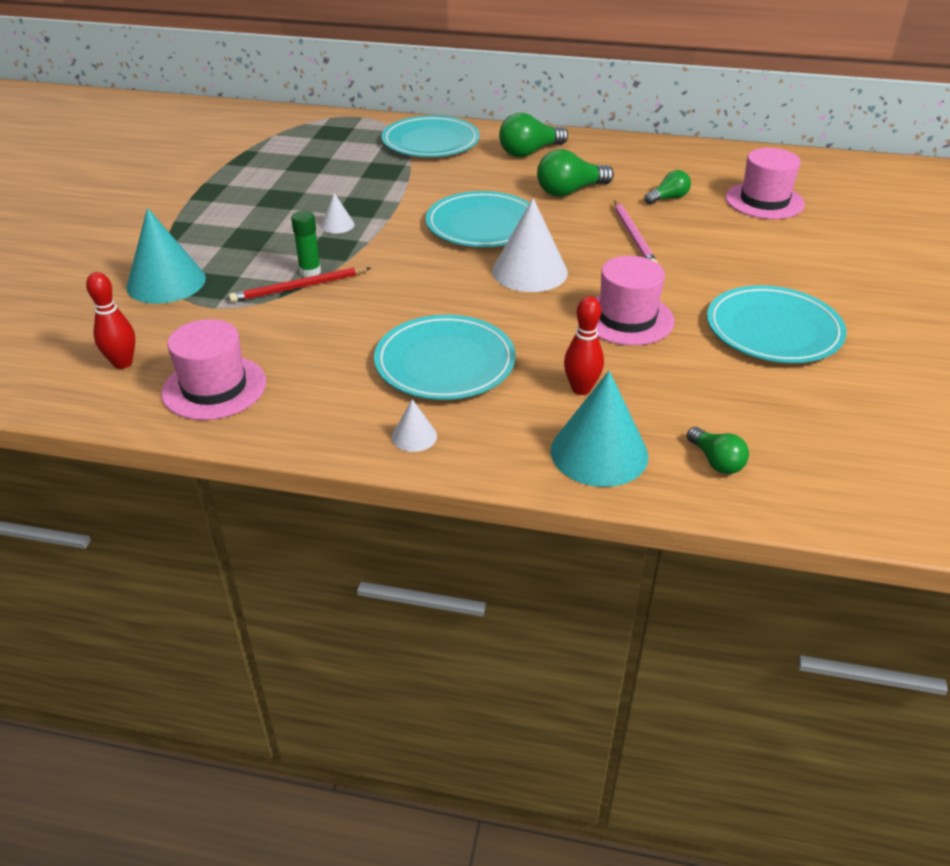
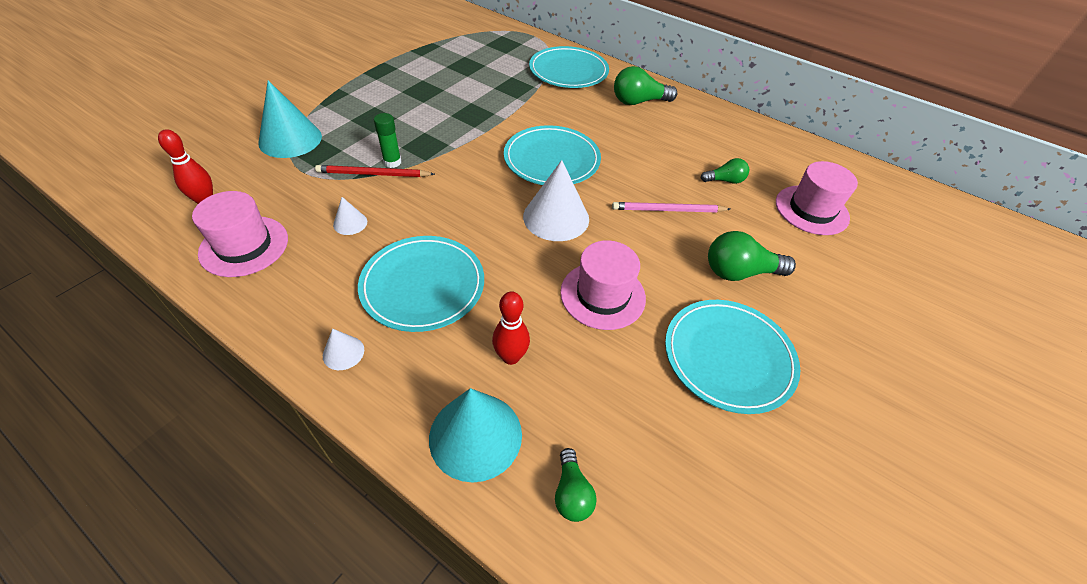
camera: 20 degrees right, 10 degrees up
(337, 225) = (444, 126): white cone -> white cone (350, 223)
(570, 191) = (645, 148): green light bulb -> green light bulb (739, 272)
(633, 236) = (668, 210): pink pencil -> pink pencil turned 75 degrees clockwise

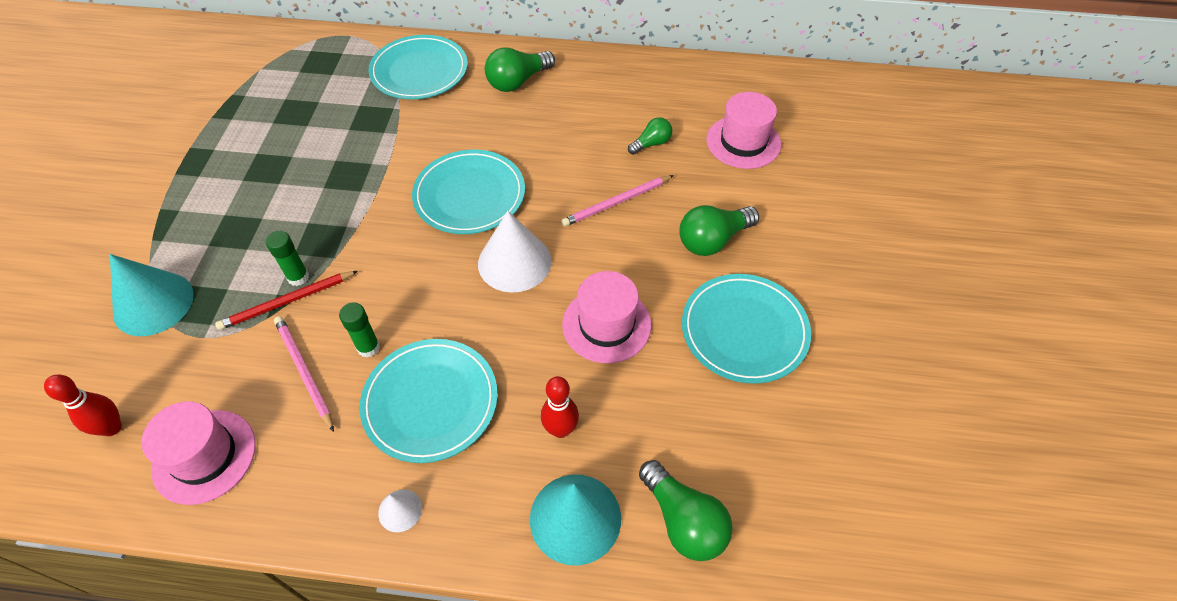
camera: 25 degrees left, 5 degrees up
(350, 223) = (304, 372): white cone -> pink pencil
(406, 227) = (368, 347): none -> green glue stick
(572, 493) = (684, 521): green light bulb -> green light bulb, size x1.67

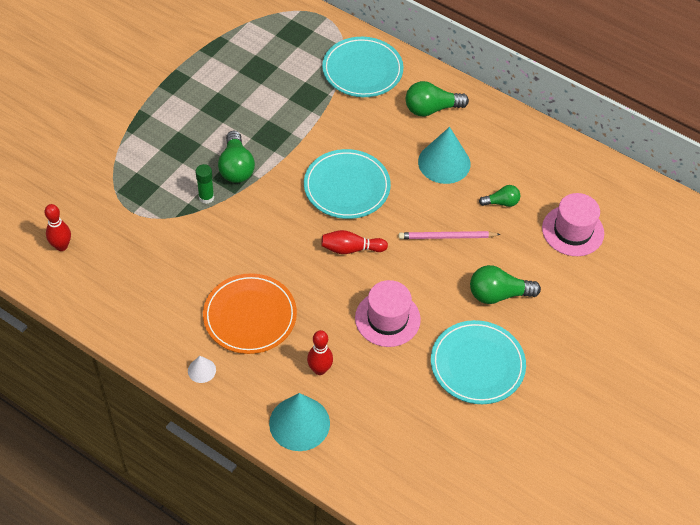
camera: 25 degrees right, 0 degrees up
(153, 303) = (111, 176): turquoise cone -> turquoise cone (444, 163)
(204, 456) = (106, 287): pink hat -> none
(287, 302) = (192, 211): red pencil -> none
(304, 372) = (183, 262): pink pencil -> none
(368, 347) = (229, 264): green glue stick -> none
(430, 402) = (250, 316): turquoise plate -> orange plate
(514, 262) = (351, 249): white cone -> red bowling pin
(684, 521) = (362, 456): green light bulb -> green light bulb (236, 167)

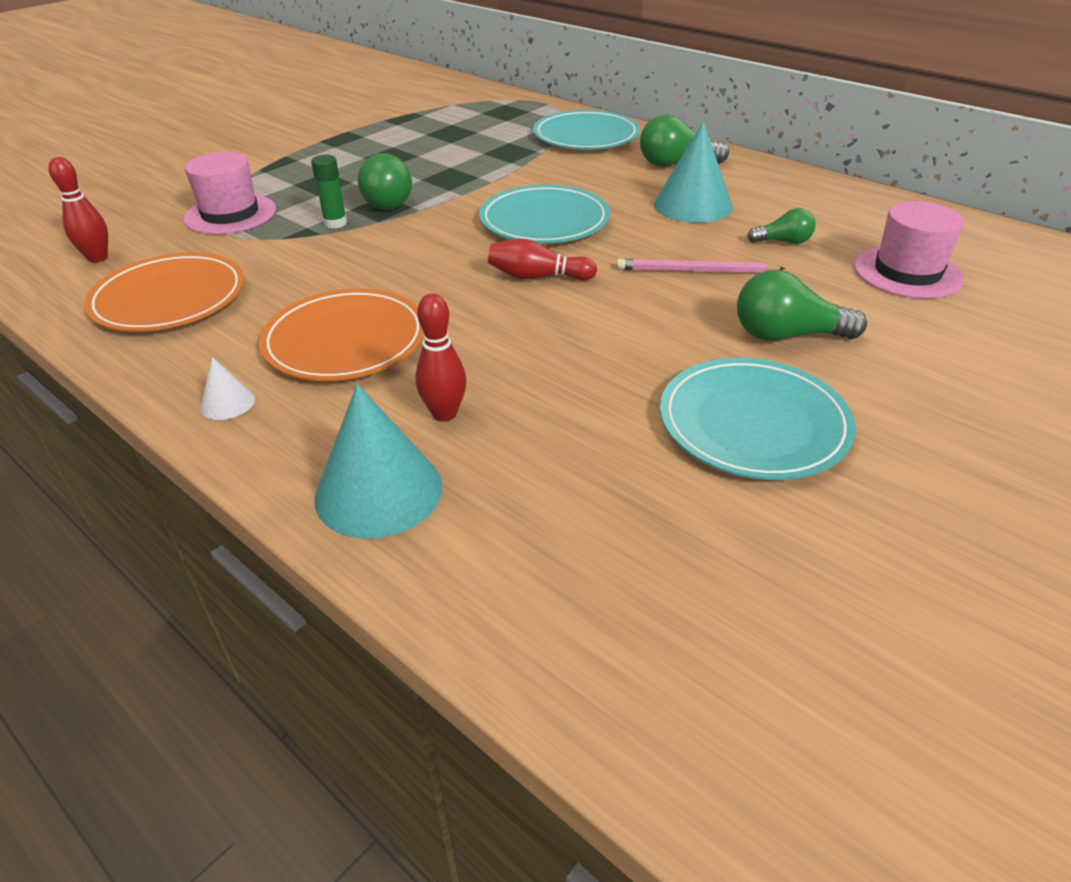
camera: 10 degrees right, 15 degrees down
(129, 284) = (169, 298): none -> orange plate
(387, 318) = (585, 355): pink hat -> pink hat (230, 214)

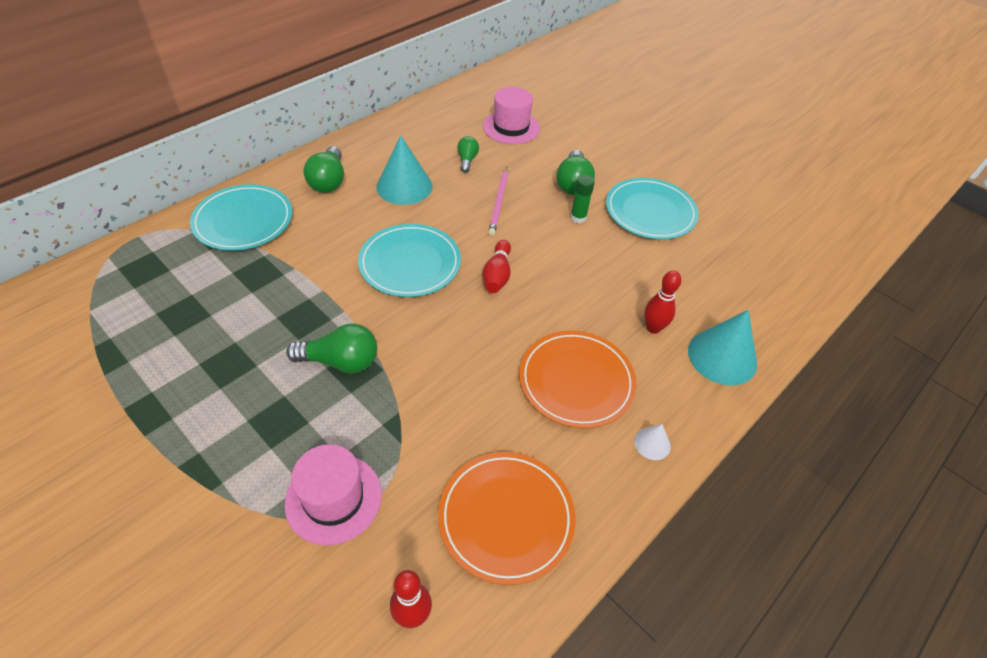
camera: 90 degrees left, 10 degrees up
(335, 223) = (379, 401): green glue stick -> green glue stick (578, 218)

